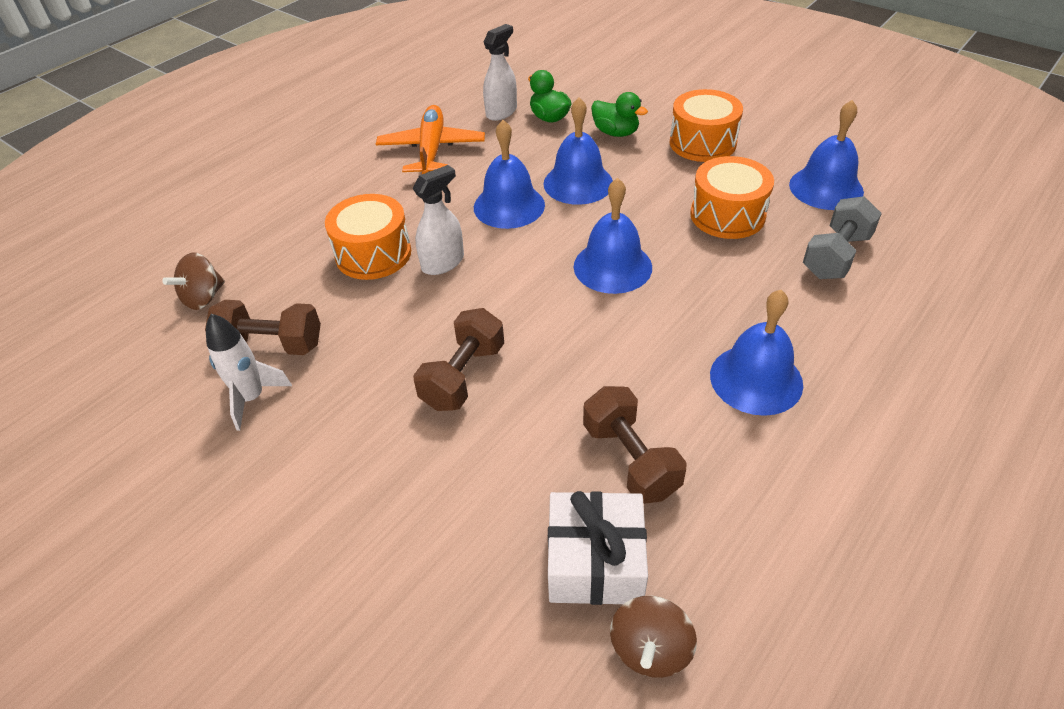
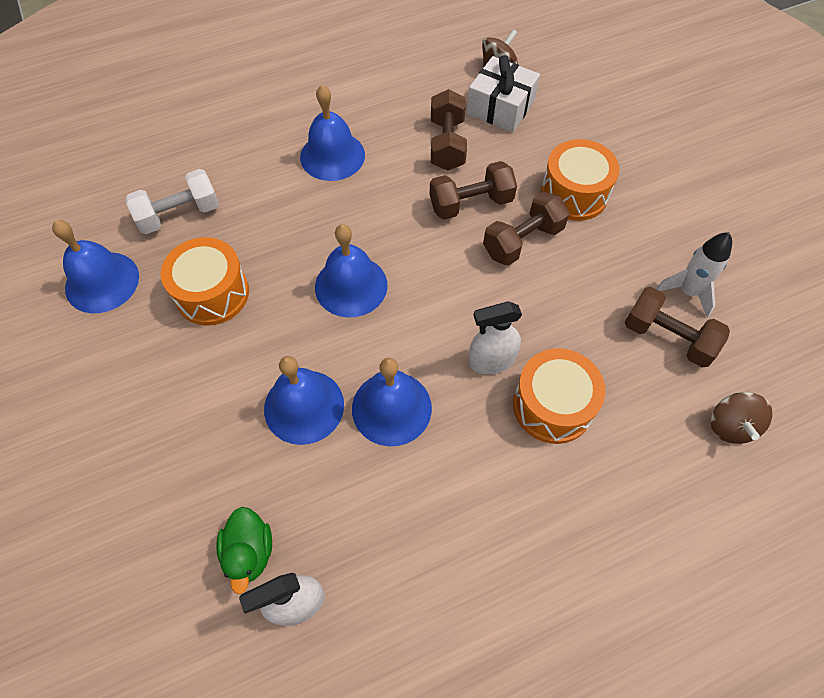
camera: 155 degrees left, 15 degrees up
(203, 298) = (730, 426): brown spinning top -> brown spinning top turned 120 degrees clockwise
(431, 150) = (425, 562): orange plane -> none
(547, 393) = (471, 204): none -> brown dumbbell
(616, 133) = (201, 473): green duck -> none
(702, 143) = (134, 402): orange drum -> orange drum (574, 194)
(836, 256) = (179, 214): grey dumbbell -> white dumbbell

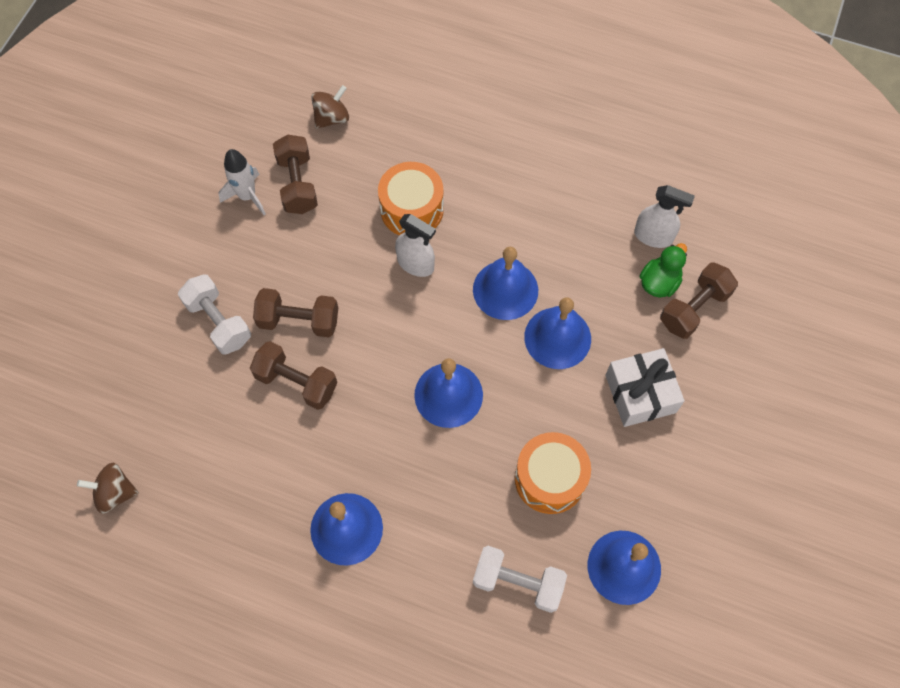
camera: 135 degrees left, 5 degrees up
(447, 144) = (249, 452): brown dumbbell -> brown dumbbell (694, 308)
(500, 107) = (166, 448): white gift -> white gift (640, 393)
(574, 194) = (219, 322): orange drum -> white dumbbell

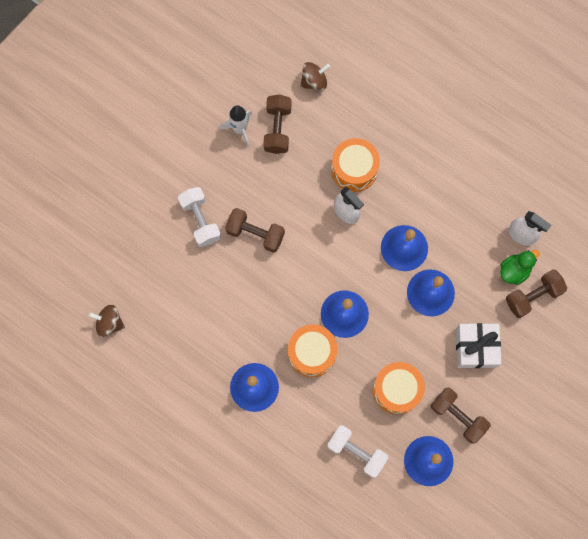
camera: 15 degrees right, 10 degrees up
(296, 382) = (244, 278): brown dumbbell -> brown dumbbell (458, 416)
(417, 459) = (312, 353): none -> orange drum

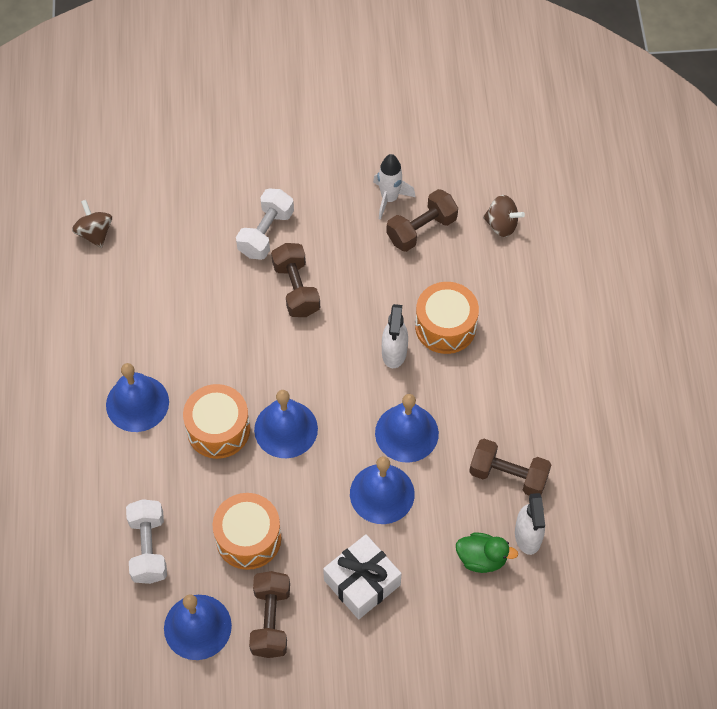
camera: 50 degrees right, 15 degrees down
(533, 296) = (470, 598): brown dumbbell -> brown dumbbell (508, 475)

